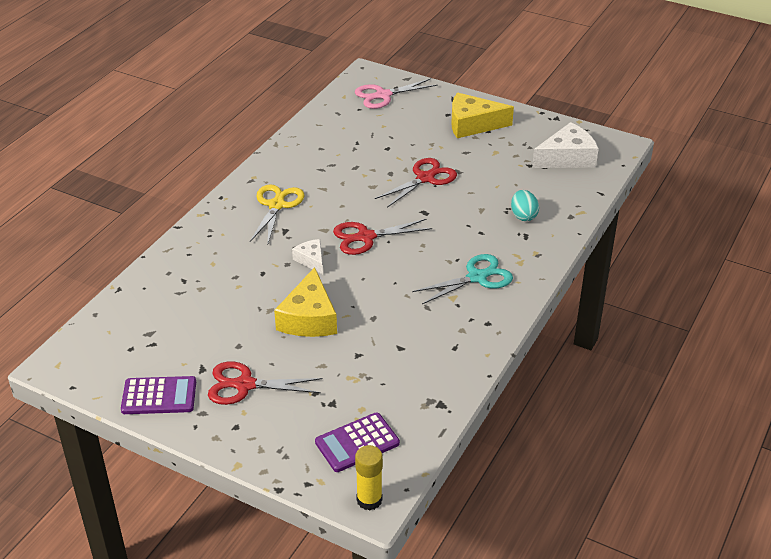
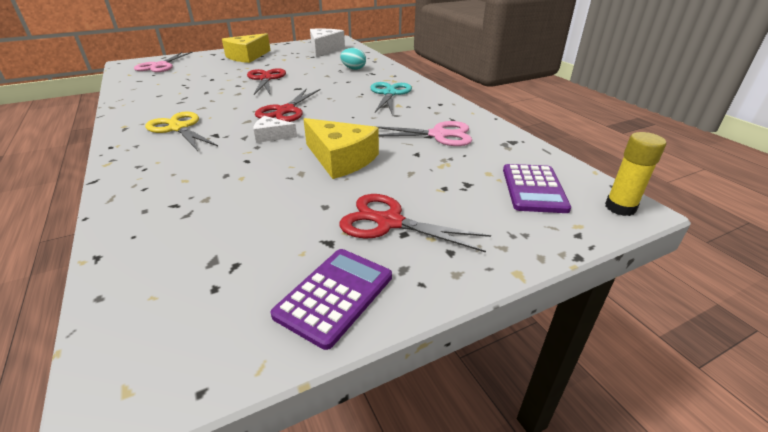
camera: 55 degrees left, 5 degrees down
(245, 385) = (389, 222): red scissors -> red scissors turned 75 degrees clockwise
(408, 352) = (438, 135): none -> pink scissors

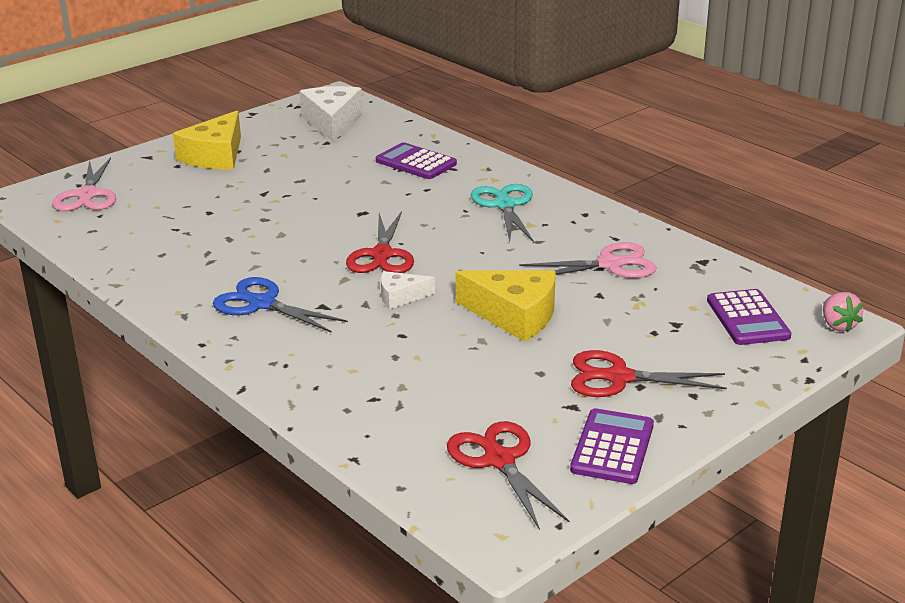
camera: 15 degrees left, 5 degrees down
(179, 128) = (262, 304): yellow scissors -> blue scissors
(266, 79) = (296, 200): red scissors -> red scissors (499, 460)
(353, 69) = (416, 162): turquoise egg -> purple calculator
(620, 207) = (838, 325): yellow glue stick -> pink strawberry

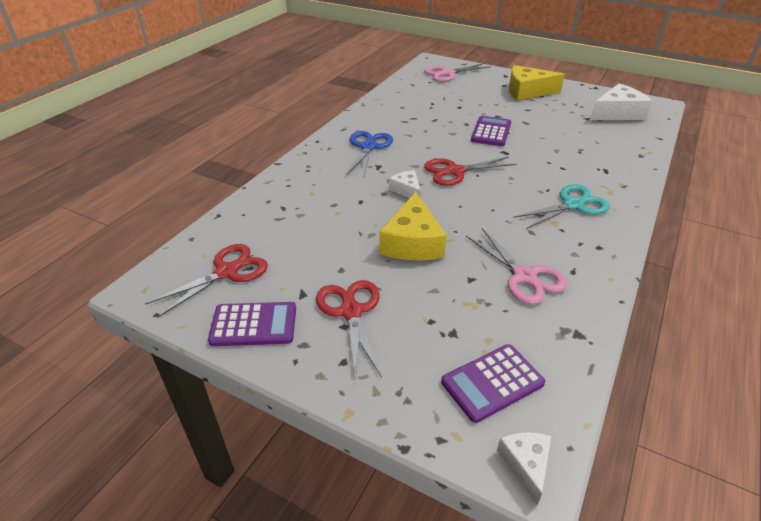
camera: 70 degrees right, 10 degrees up
(416, 162) = (597, 155): purple calculator -> purple calculator (491, 132)
(838, 325) = (526, 464): pink strawberry -> white cheese

